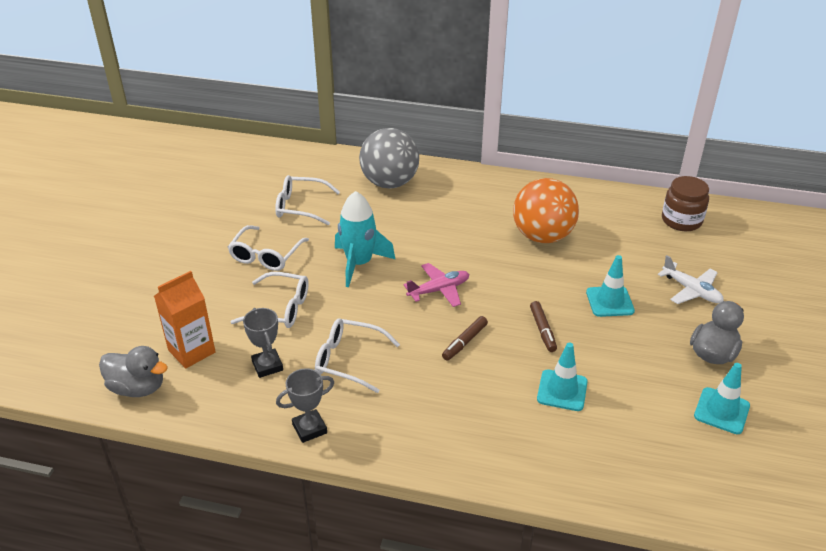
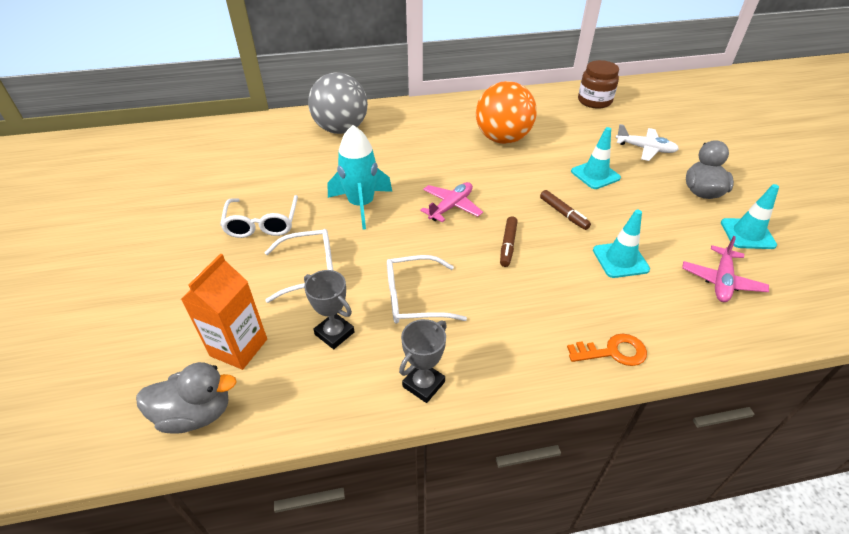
camera: 25 degrees left, 5 degrees up
(300, 207) = (269, 170): white glasses -> none
(485, 463) = (612, 352): none -> orange key
(647, 443) = (721, 281): none -> pink plane

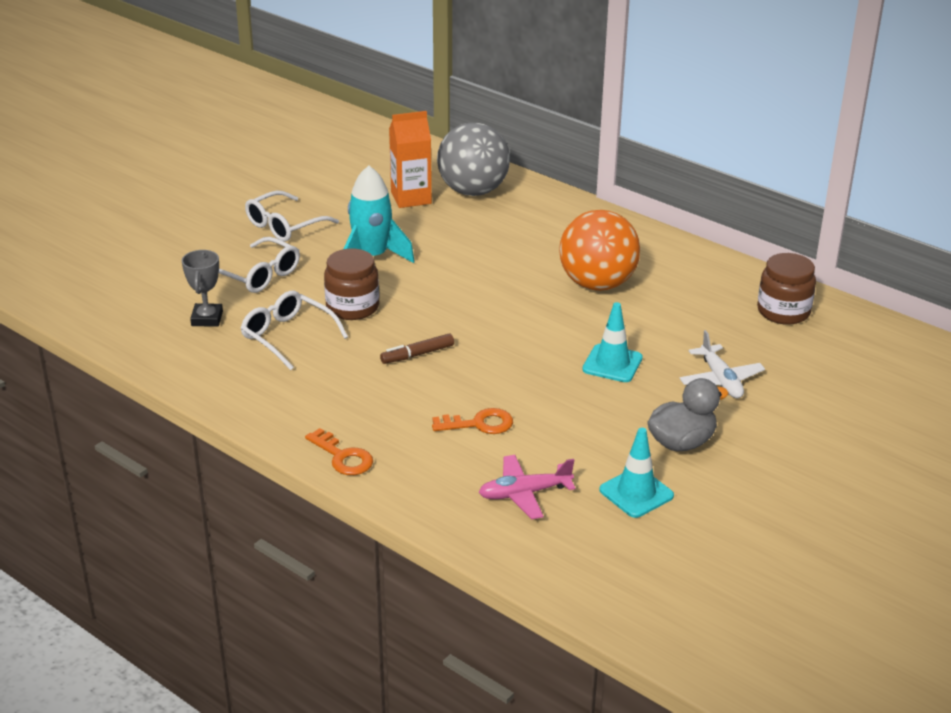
camera: 50 degrees right, 10 degrees down
(196, 414) = (78, 302): grey duck -> none
(239, 347) = (148, 287): orange carton -> orange carton (411, 198)
(413, 245) = (352, 307): none -> brown jar
(423, 384) = (203, 379): grey trophy -> none
(451, 207) = (434, 302): pink plane -> none
(563, 214) = (510, 368): brown marker -> none
(620, 260) = (479, 424): turquoise traffic cone -> orange key

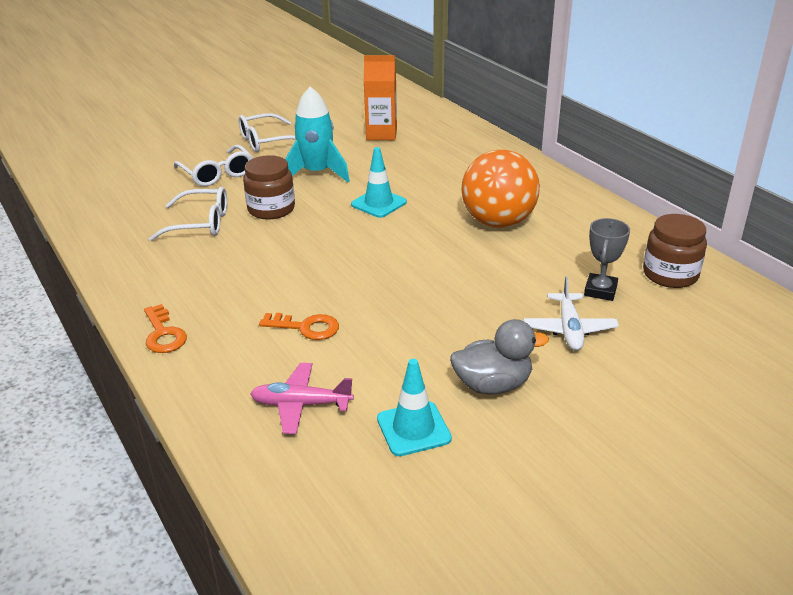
camera: 20 degrees right, 0 degrees up
(207, 319) = (150, 200): grey trophy -> grey trophy (600, 290)
(287, 336) = (201, 223): white glasses -> white glasses turned 120 degrees clockwise
(417, 354) = (296, 256): brown marker -> none
(473, 191) = (436, 135): grey ball -> none
(612, 364) = (468, 294): turquoise traffic cone -> turquoise traffic cone (378, 203)

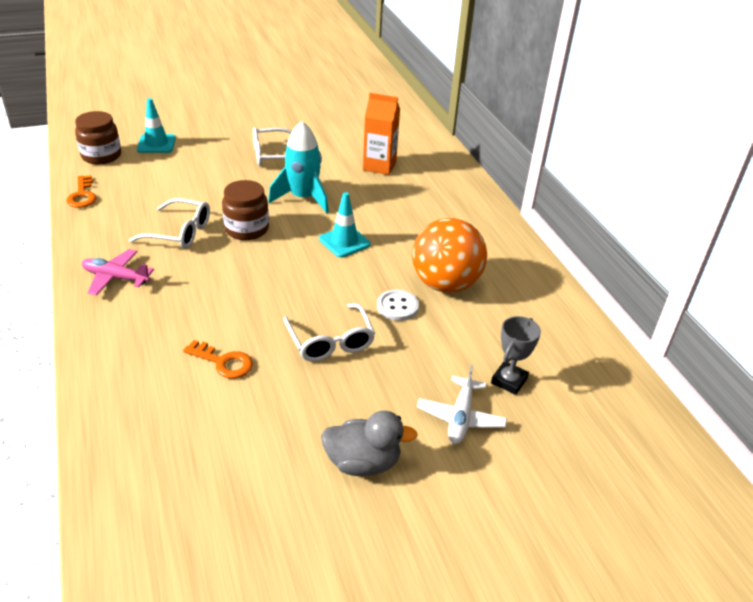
camera: 10 degrees right, 5 degrees up
(163, 334) = (100, 342): orange key -> orange key (82, 195)
(217, 174) = (216, 182): white glasses -> white glasses (330, 341)
(301, 404) = (184, 443): pink plane -> pink plane (116, 278)
(413, 429) = (271, 493): turquoise traffic cone -> turquoise traffic cone (156, 144)
(460, 249) = (397, 306): none -> white button
(670, 274) = (585, 377): brown jar -> brown jar (101, 156)

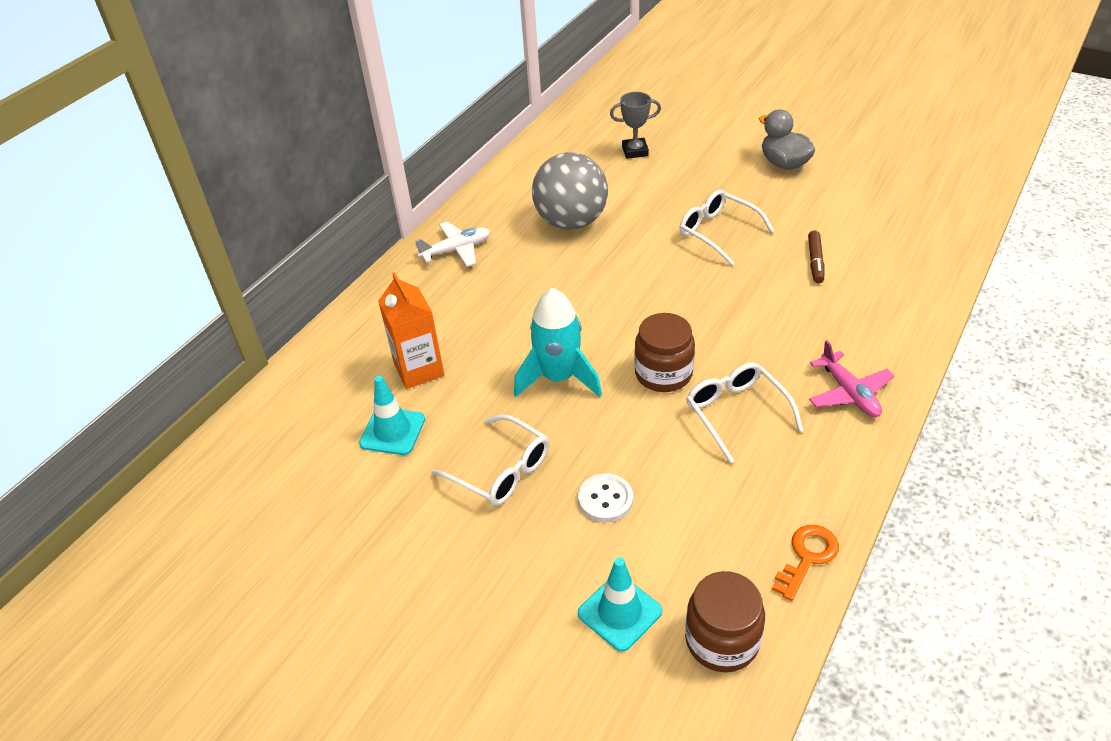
camera: 125 degrees left, 5 degrees up
(223, 362) = (815, 261): orange key -> brown marker
(330, 341) = (717, 232): white glasses -> white glasses turned 75 degrees counterclockwise
(344, 242) = (592, 303): turquoise traffic cone -> turquoise traffic cone (392, 431)
(397, 306) = (633, 227): white button -> white button (605, 499)
(445, 284) = (571, 222): orange ball -> grey ball
(460, 417) = (695, 152): white plane -> white plane (456, 250)

